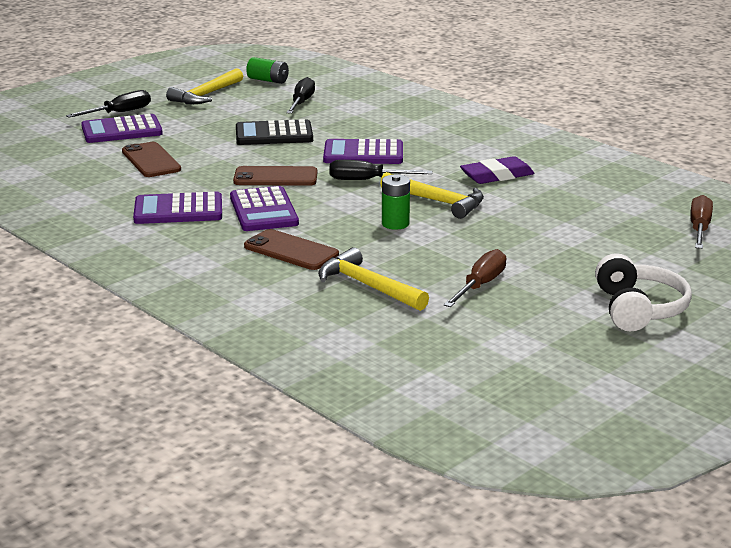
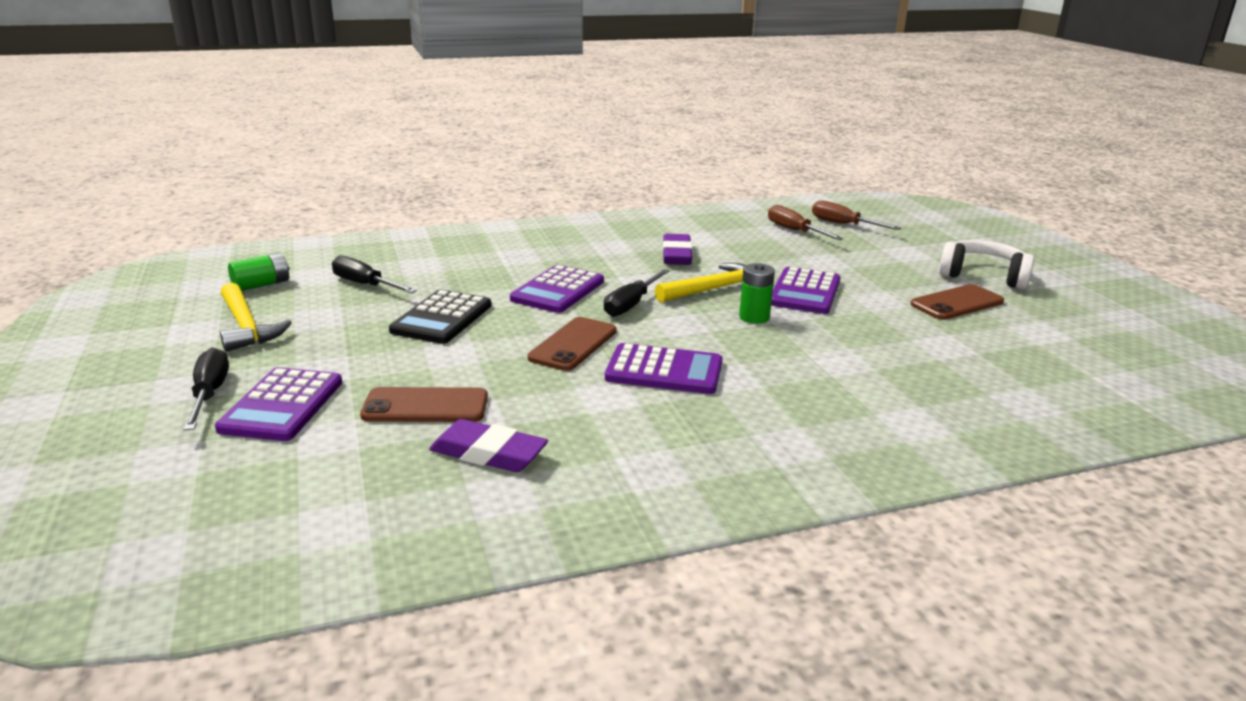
camera: 65 degrees left, 0 degrees up
(111, 187) = (488, 453): none -> purple eraser
(178, 210) = (616, 421): purple calculator -> purple calculator (805, 292)
(291, 251) = (788, 379): brown phone -> brown phone (957, 303)
(368, 286) = (898, 362): yellow hammer -> none
(480, 285) = (916, 316): brown screwdriver -> brown screwdriver (795, 231)

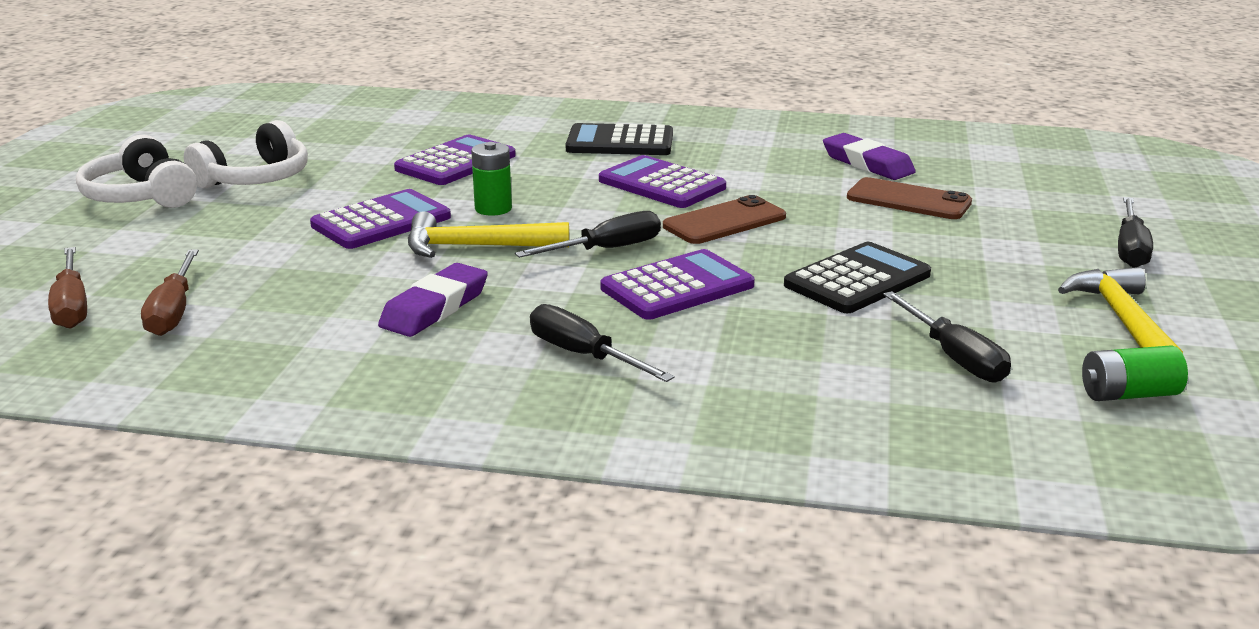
camera: 150 degrees left, 0 degrees up
(282, 405) = (1049, 225): purple calculator -> purple calculator (455, 162)
(569, 250) = (583, 355): none -> black screwdriver
(773, 417) = (620, 142): none -> black calculator
(957, 303) = (255, 179): brown phone -> white headphones

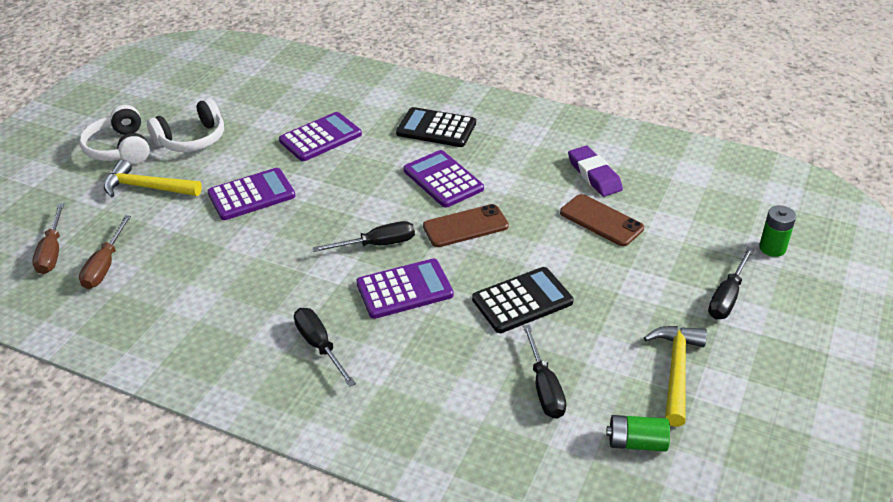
camera: 15 degrees right, 15 degrees up
(435, 308) = (251, 286): purple eraser -> none
(476, 247) = (299, 229): yellow hammer -> yellow hammer (147, 187)
(493, 209) = (324, 191): green battery -> green battery (772, 248)

